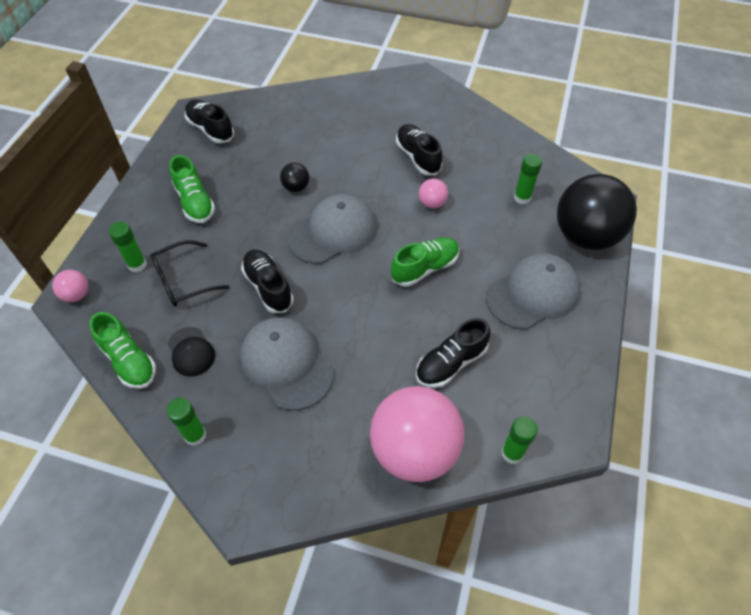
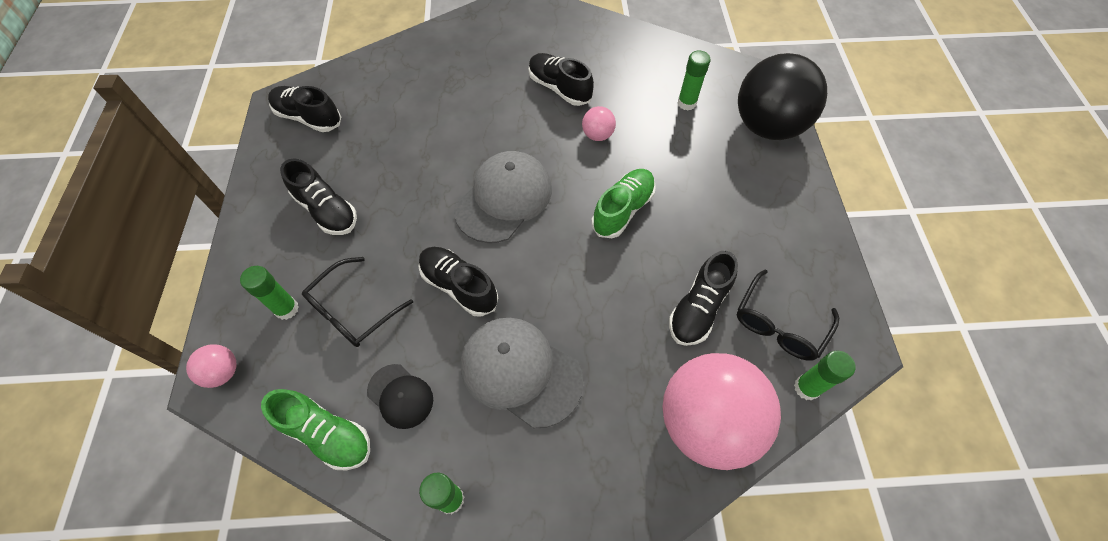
camera: 20 degrees left, 5 degrees up
(195, 202) = (327, 210): green shoe -> black shoe
(296, 187) = (439, 159): black ball -> none
(513, 397) = (779, 325): none -> black glasses
(533, 293) = (745, 204): grey cap -> none

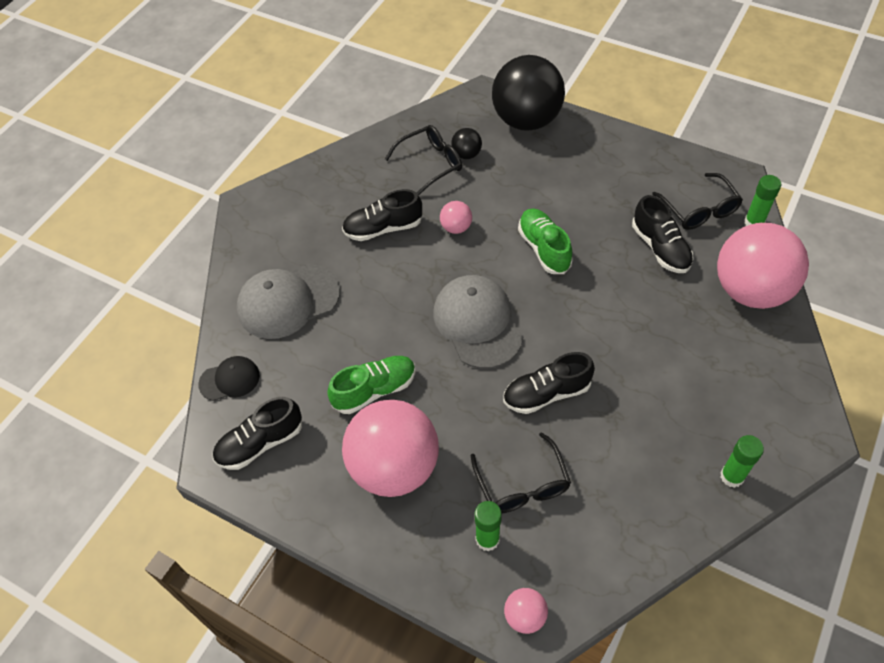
camera: 55 degrees left, 5 degrees down
(327, 210) = (394, 467): black shoe -> pink ball
(327, 434) = (633, 547): green shoe -> green shoe (375, 390)
(400, 396) = (626, 478): black cap -> black cap (229, 380)
(520, 372) = (650, 384): grey cap -> grey cap (288, 301)
(655, 84) = (431, 163): none -> black glasses
(686, 103) = (466, 154): green glue stick -> black ball

